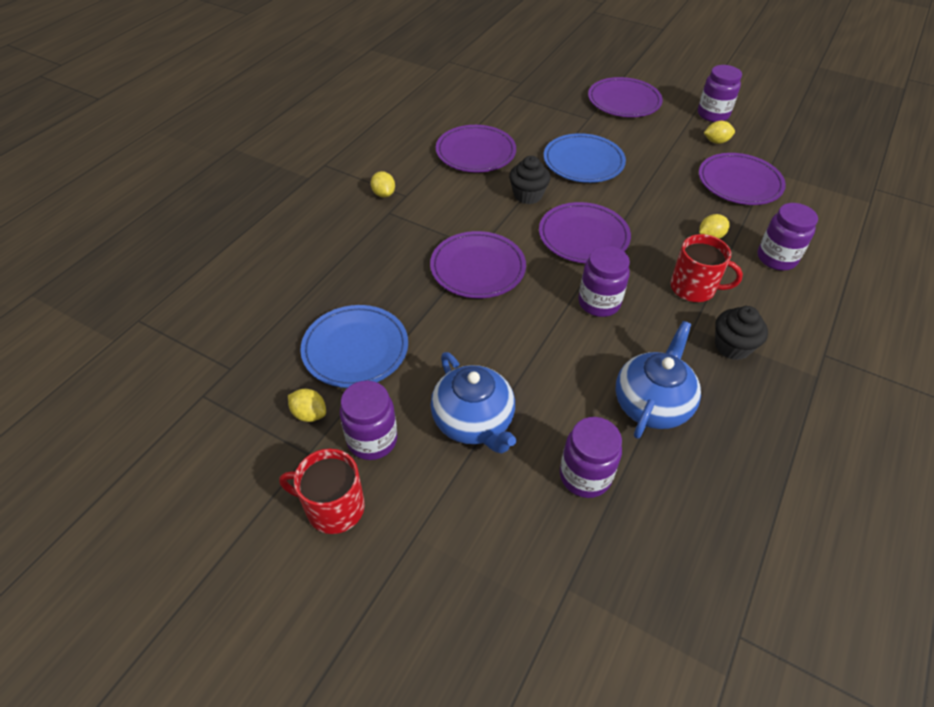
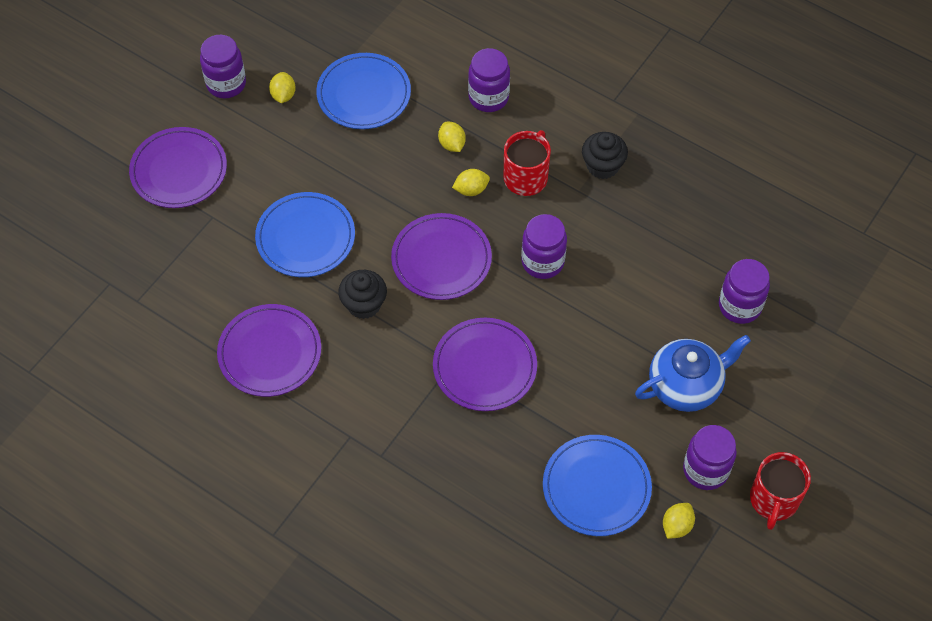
camera: 85 degrees left, 10 degrees up
(383, 194) = (344, 461): yellow lemon -> yellow lemon (471, 190)
(652, 404) = (667, 243): blue teapot -> none
(739, 182) = (364, 94): purple plate -> blue plate

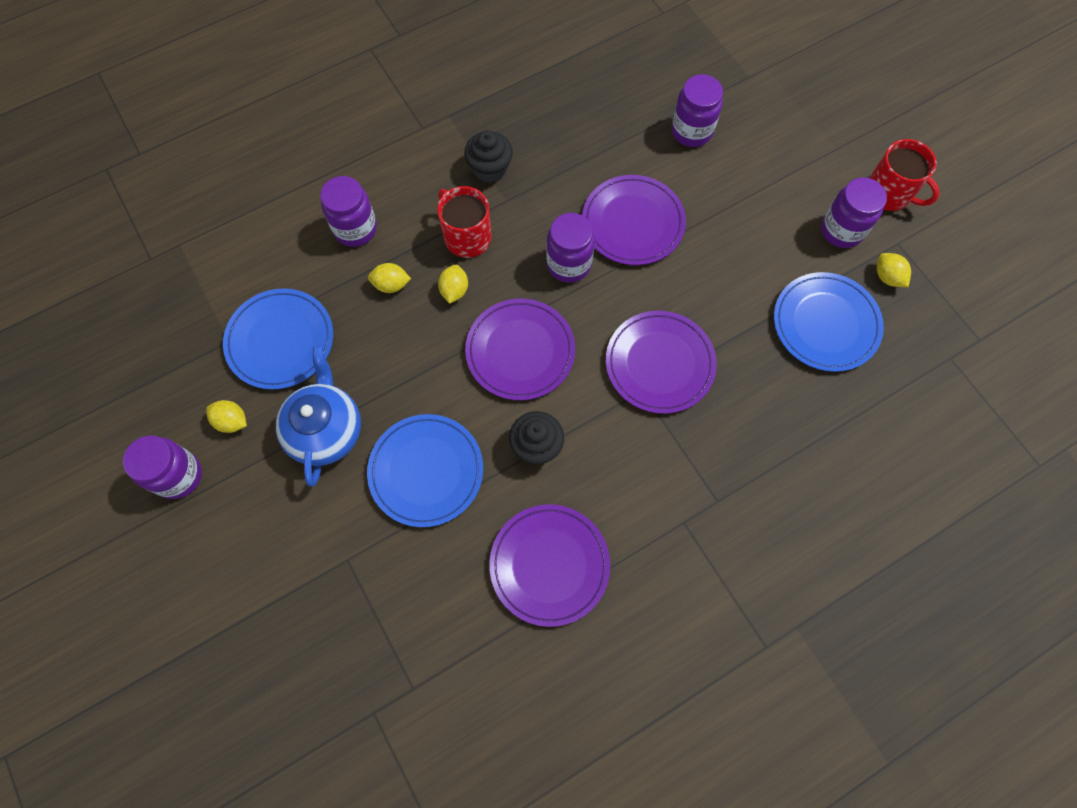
camera: 65 degrees left, 10 degrees up
(179, 170) = (264, 574): purple plate -> purple plate (633, 223)
(686, 385) = (752, 207): blue teapot -> blue teapot (326, 430)

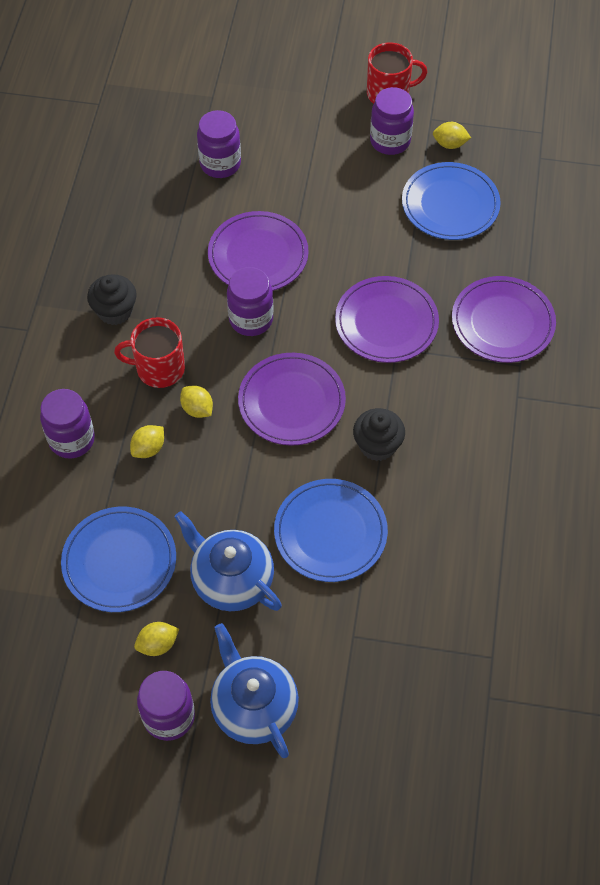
camera: 50 degrees left, 10 degrees down
(230, 531) = (254, 707): none -> blue teapot
(549, 565) = (475, 502): purple plate -> purple plate (502, 322)

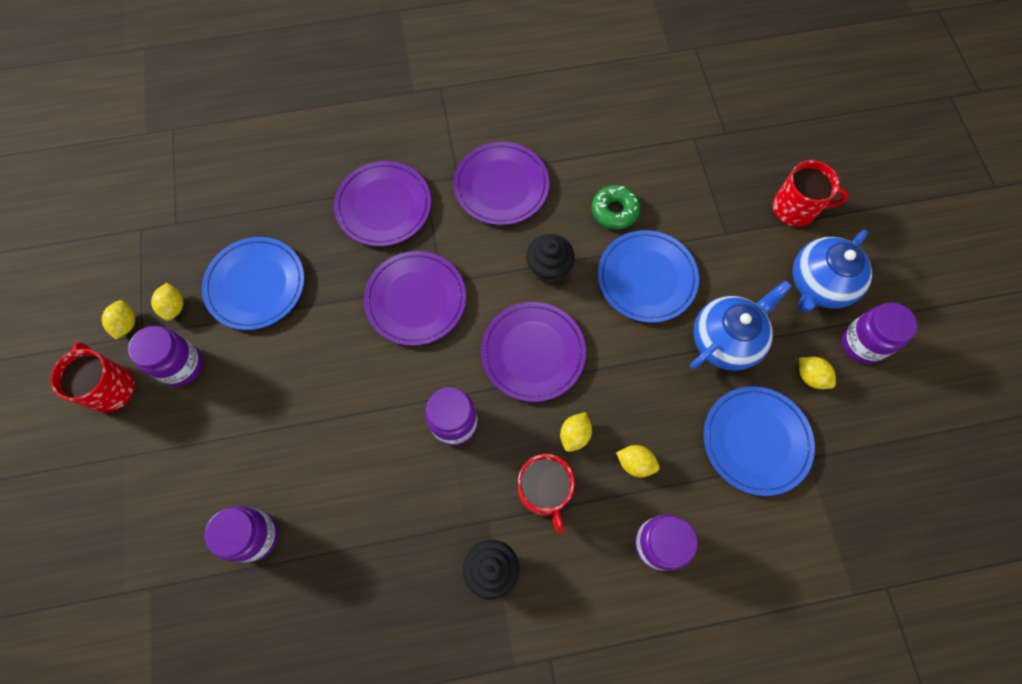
camera: 110 degrees left, 10 degrees up
(231, 580) = (726, 340): blue teapot -> blue teapot turned 150 degrees counterclockwise
(258, 255) = (372, 446): purple plate -> purple plate (501, 186)
(357, 729) = (795, 208): none -> red mug
(422, 532) = (614, 211): none -> green donut
(445, 110) = (126, 324): none -> yellow lemon

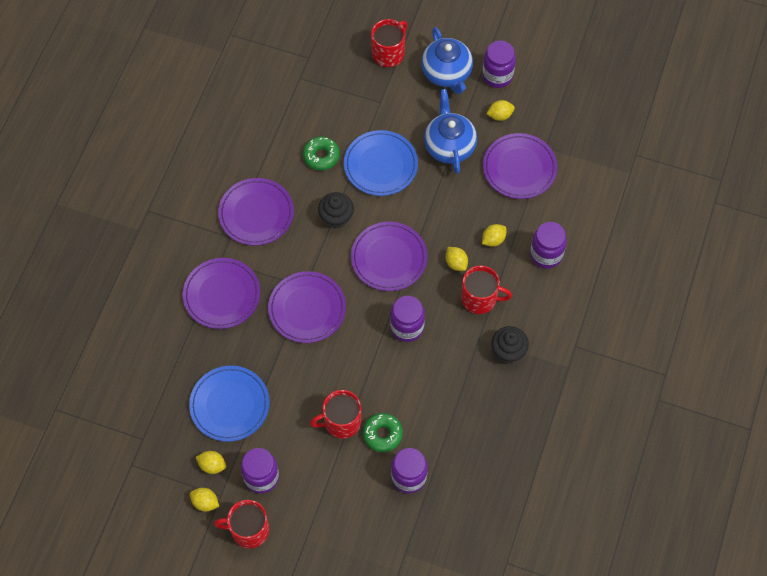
camera: 60 degrees left, 5 degrees down
(292, 415) = (341, 422): none -> red mug
(298, 472) = (382, 434): none -> green donut
(756, 441) = (519, 168): blue plate -> purple plate

